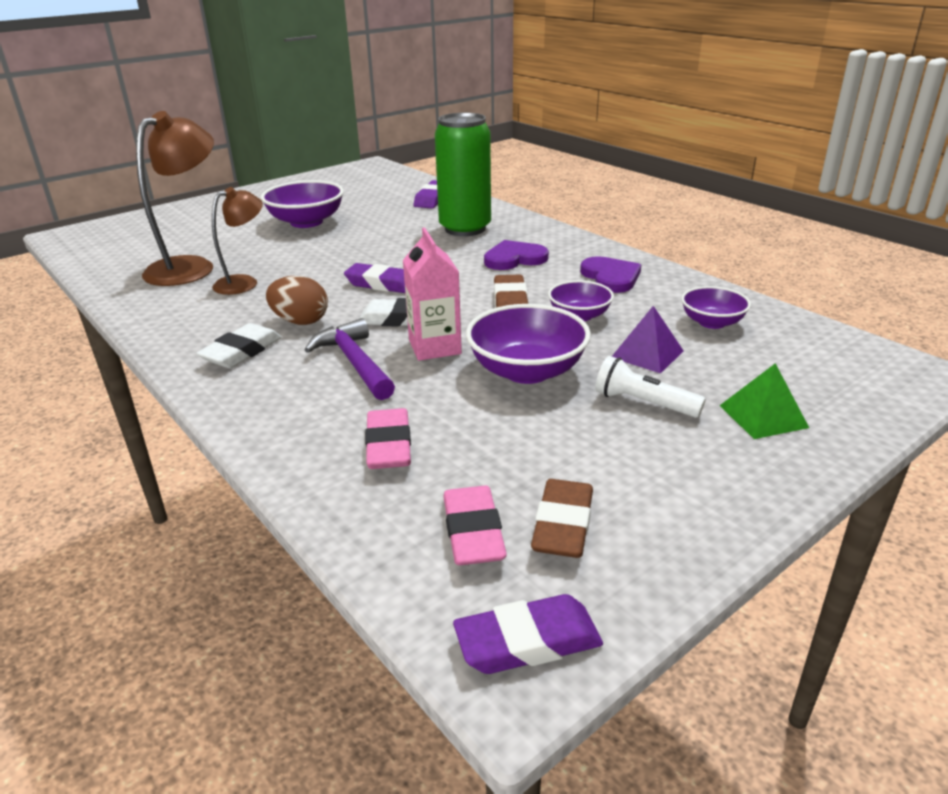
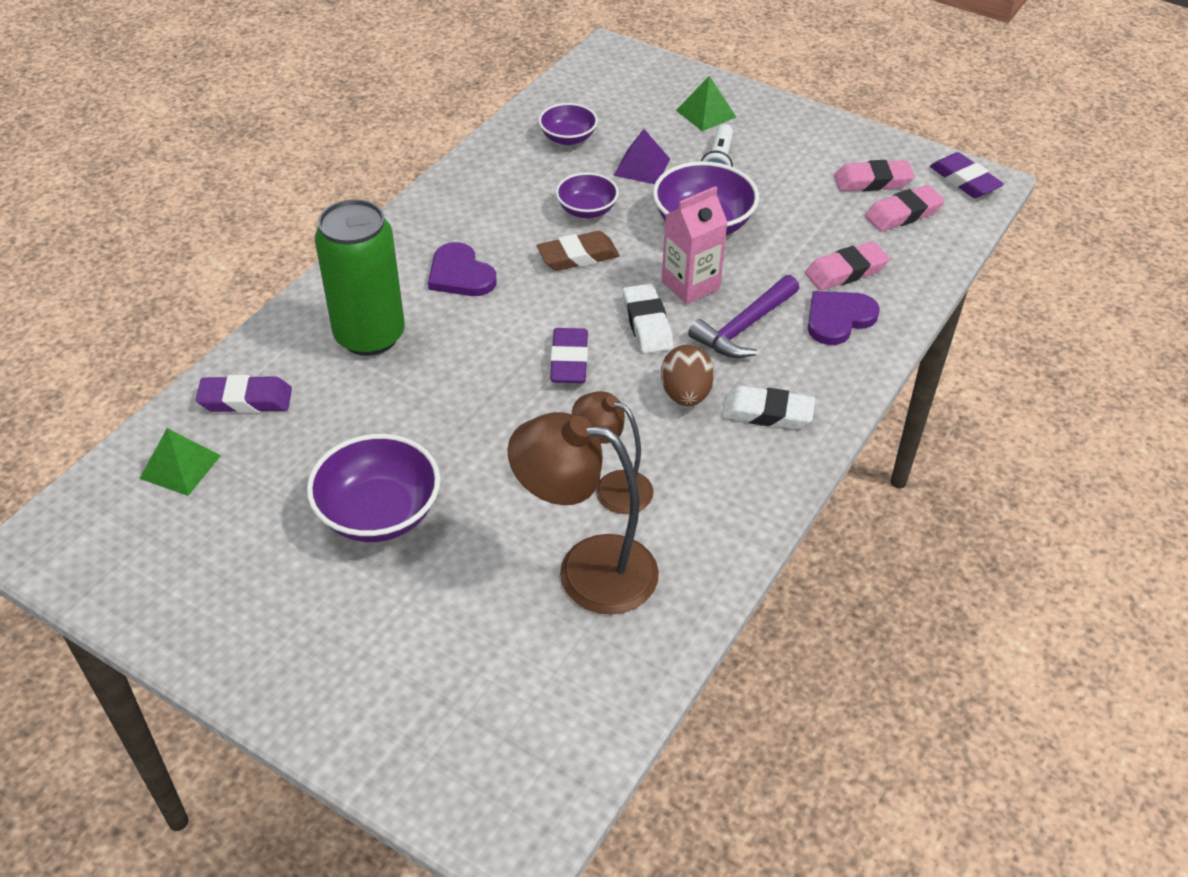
camera: 110 degrees left, 15 degrees up
(393, 186) = (180, 466): none -> green pyramid
(563, 525) = (872, 181): brown eraser -> pink eraser
(610, 277) = (489, 201): purple heart -> purple heart (838, 318)

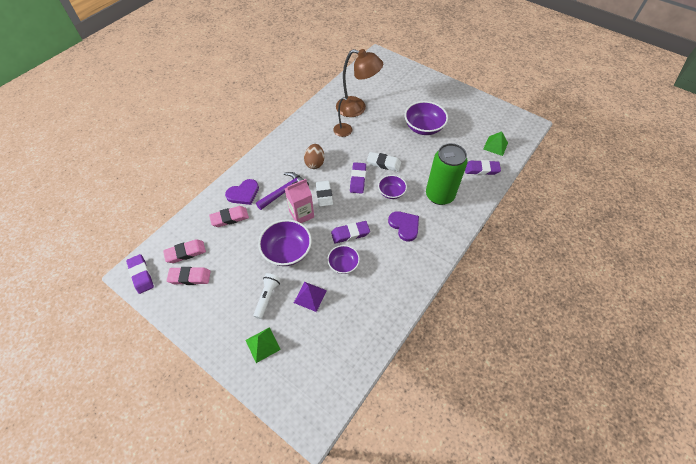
camera: 175 degrees left, 10 degrees up
(568, 138) = (349, 325): purple bowl -> purple bowl (391, 192)
(578, 256) = (350, 234): brown eraser -> purple eraser
(767, 413) = (286, 154): white eraser -> white eraser (383, 163)

